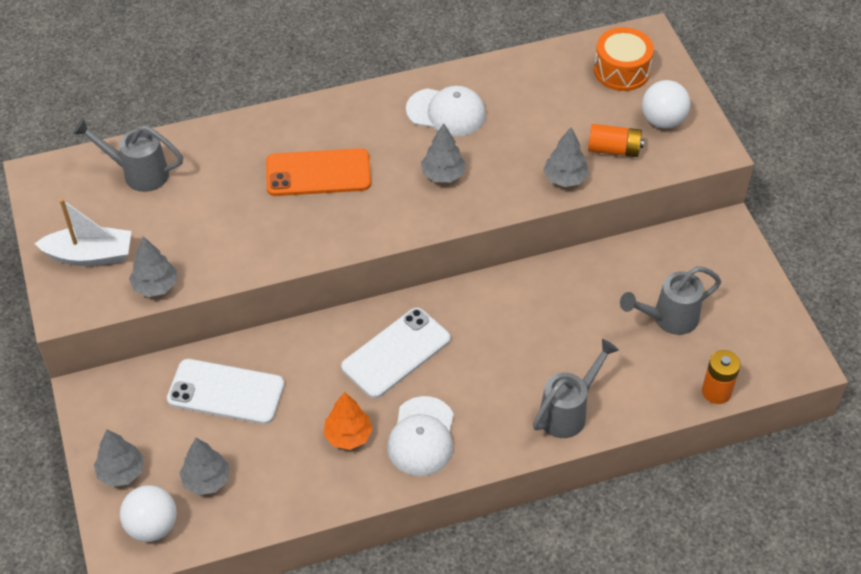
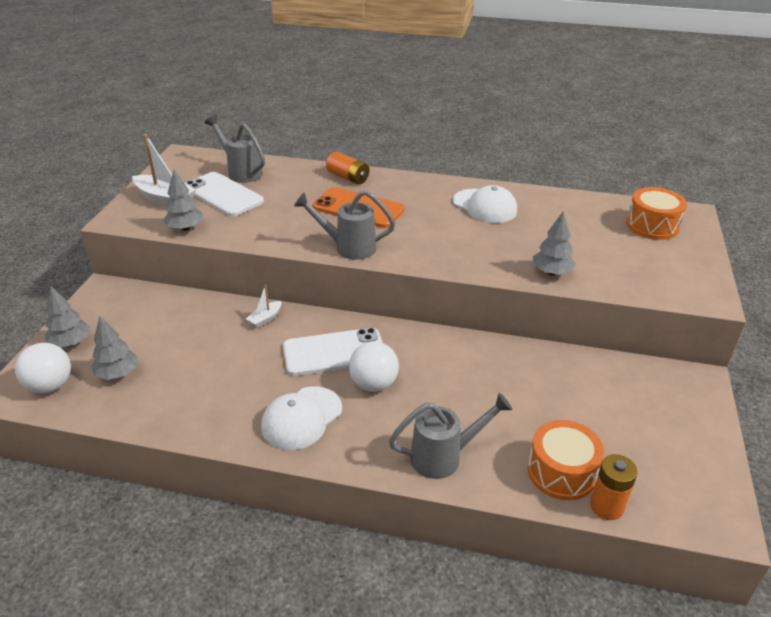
camera: 30 degrees right, 15 degrees down
(226, 392) = (189, 325): white phone -> white phone (223, 195)
(297, 347) = (265, 319): none -> white boat
(348, 436) = (246, 391): orange tree -> none
(443, 175) = (450, 238): grey tree -> none
(613, 149) = (610, 269): orange battery -> orange battery (348, 177)
(663, 120) = (670, 265): white ball -> white ball (373, 384)
(667, 378) = (561, 472): none -> orange drum
(668, 319) = (594, 425): grey watering can -> grey watering can (348, 247)

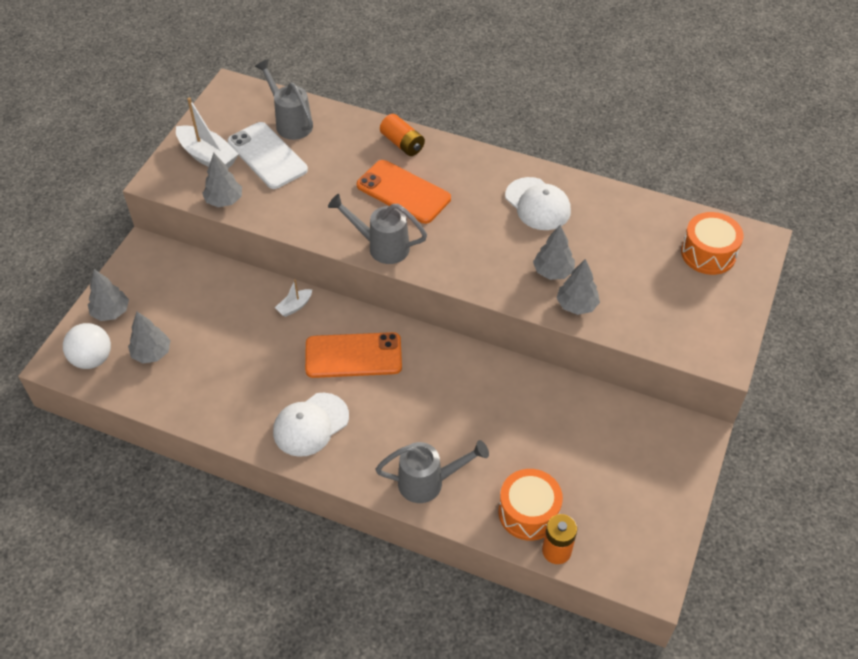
camera: 10 degrees right, 15 degrees up
(334, 352) = (353, 355): white phone -> orange phone
(373, 384) = (383, 397): white ball -> none
(518, 250) = (553, 272): none -> grey tree

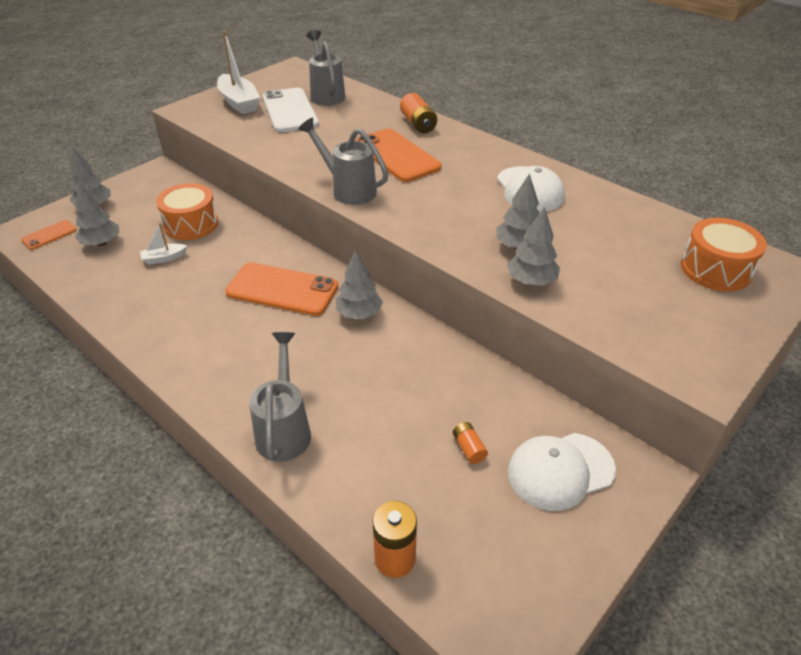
camera: 20 degrees right, 10 degrees down
(92, 359) = (49, 235): white ball -> orange phone
(224, 201) = (229, 131): grey tree -> grey tree (359, 313)
(294, 306) = (254, 238): white boat -> white boat (164, 258)
(310, 425) = (198, 337): white cap -> white cap (560, 471)
(429, 482) = (284, 429): grey watering can -> grey watering can turned 105 degrees counterclockwise
(528, 512) = (382, 499): orange drum -> orange drum (191, 224)
(571, 454) = (469, 448): none -> orange battery

